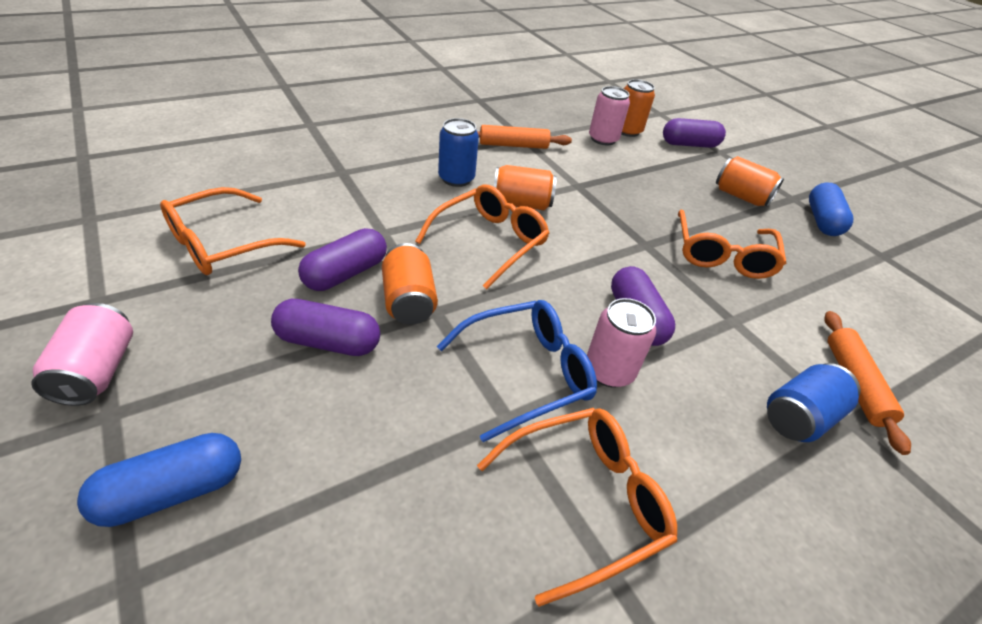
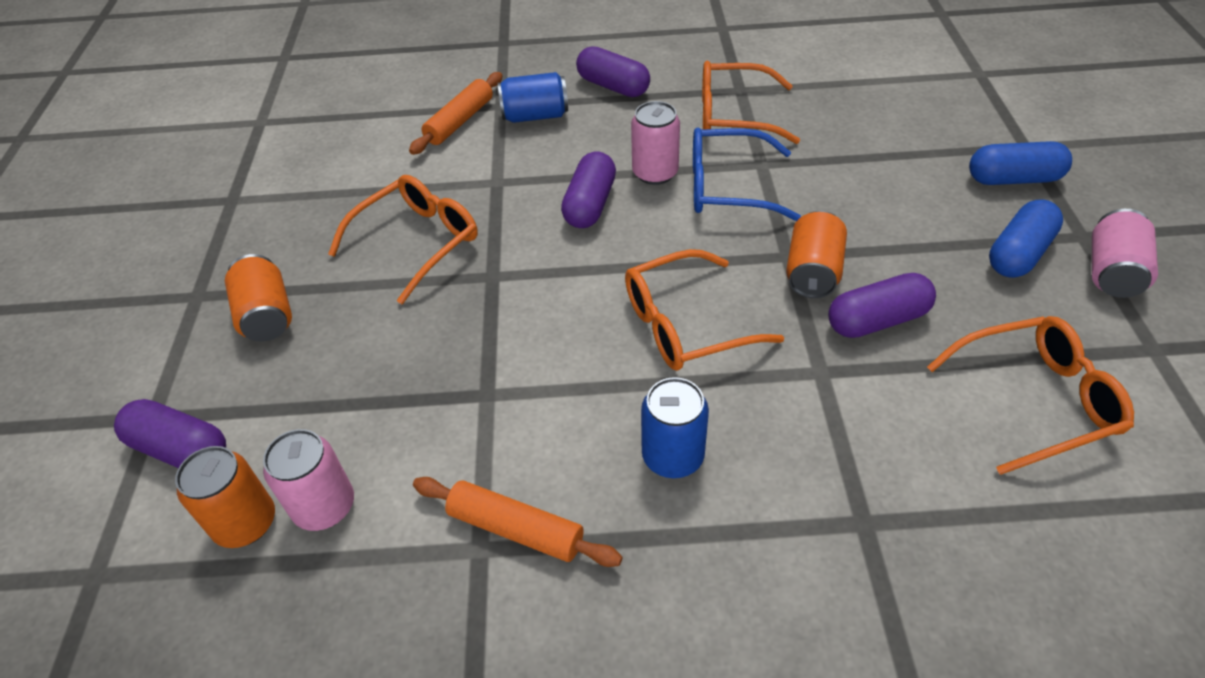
camera: 145 degrees left, 5 degrees up
(328, 342) = (901, 250): purple capsule -> purple capsule (613, 86)
(521, 204) = (602, 377): orange can -> none
(822, 221) = (221, 254): blue capsule -> blue capsule (1018, 253)

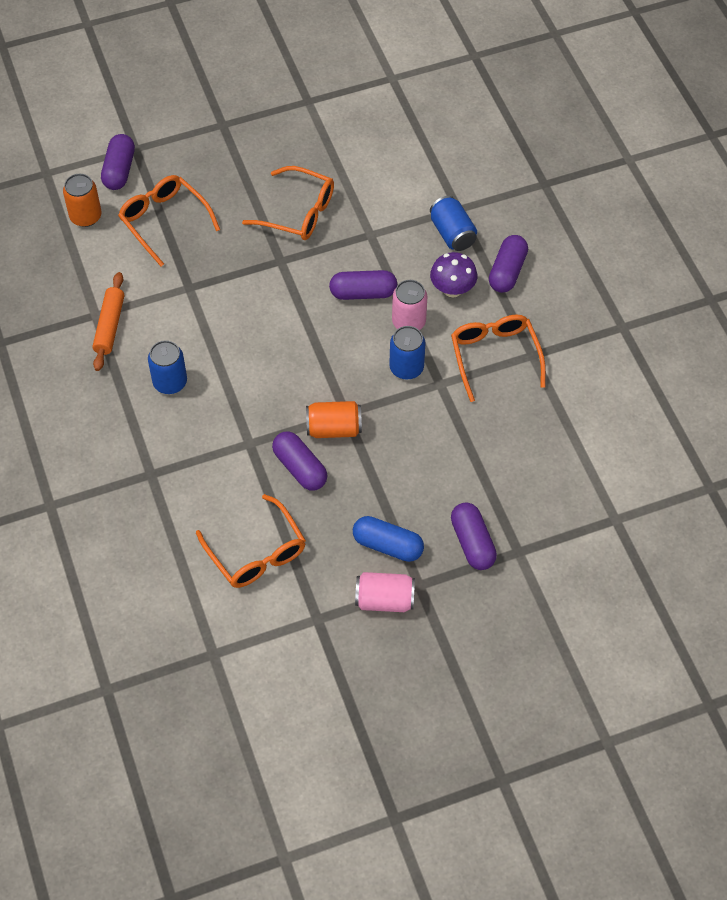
camera: 70 degrees right, 10 degrees up
(267, 315) = (217, 164): orange can -> none
(324, 506) = (102, 244): pink can -> none
(460, 121) = (430, 191): orange rolling pin -> none
(620, 130) = (452, 289): none -> purple mushroom
(686, 324) = (268, 369): orange glasses -> orange glasses (164, 221)
(728, 187) = (406, 368): blue glasses -> blue can
(1013, 179) = (472, 543): blue capsule -> purple capsule

